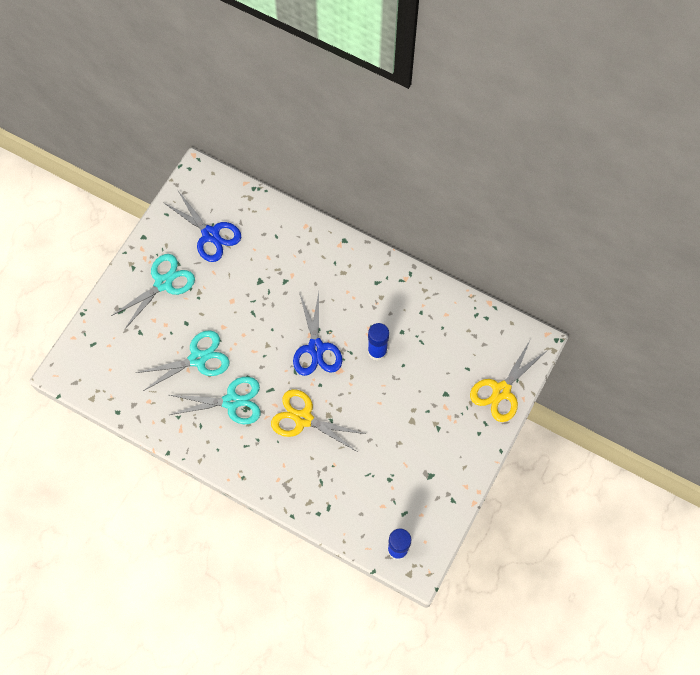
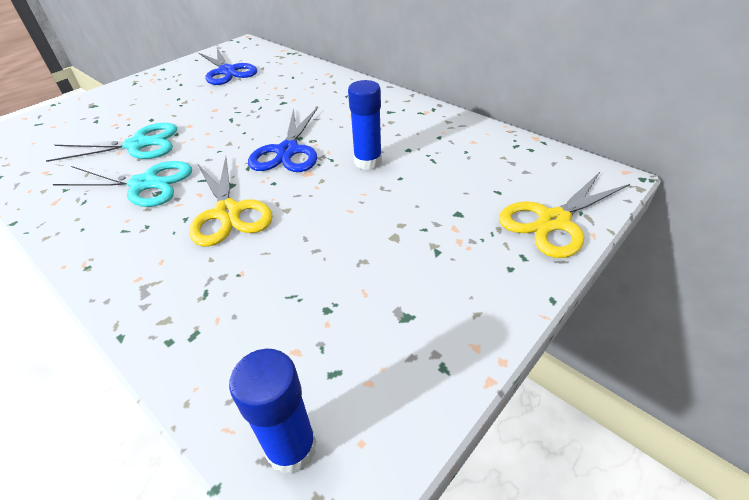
camera: 15 degrees right, 25 degrees down
(163, 283) = (154, 93): turquoise scissors -> none
(303, 419) = (228, 212): yellow scissors -> yellow scissors turned 150 degrees counterclockwise

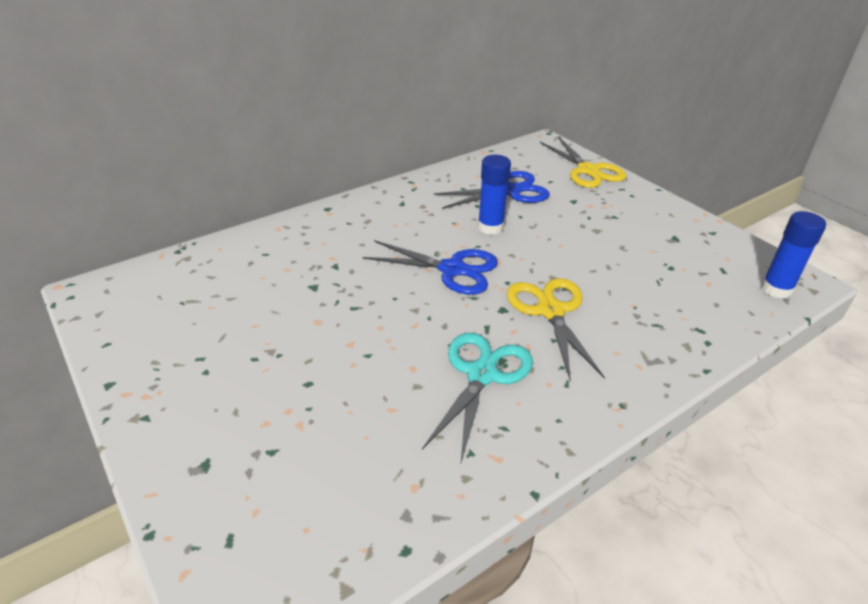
camera: 80 degrees left, 5 degrees down
(138, 145) = (381, 390): turquoise scissors -> none
(227, 71) = (194, 309): blue scissors -> blue scissors (509, 191)
(228, 212) = (550, 311): yellow scissors -> yellow scissors turned 90 degrees counterclockwise

